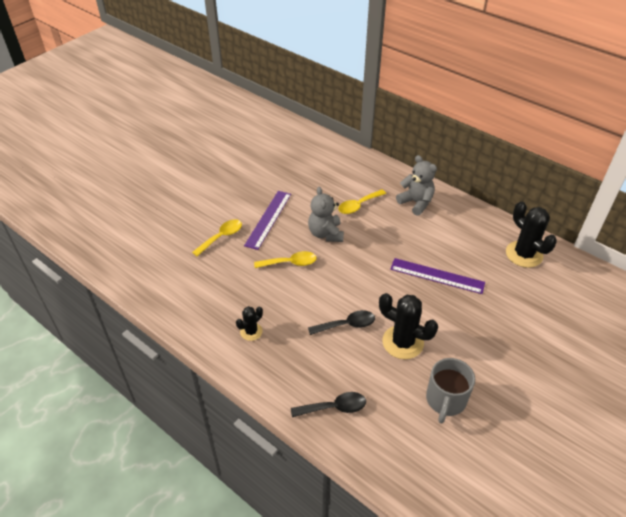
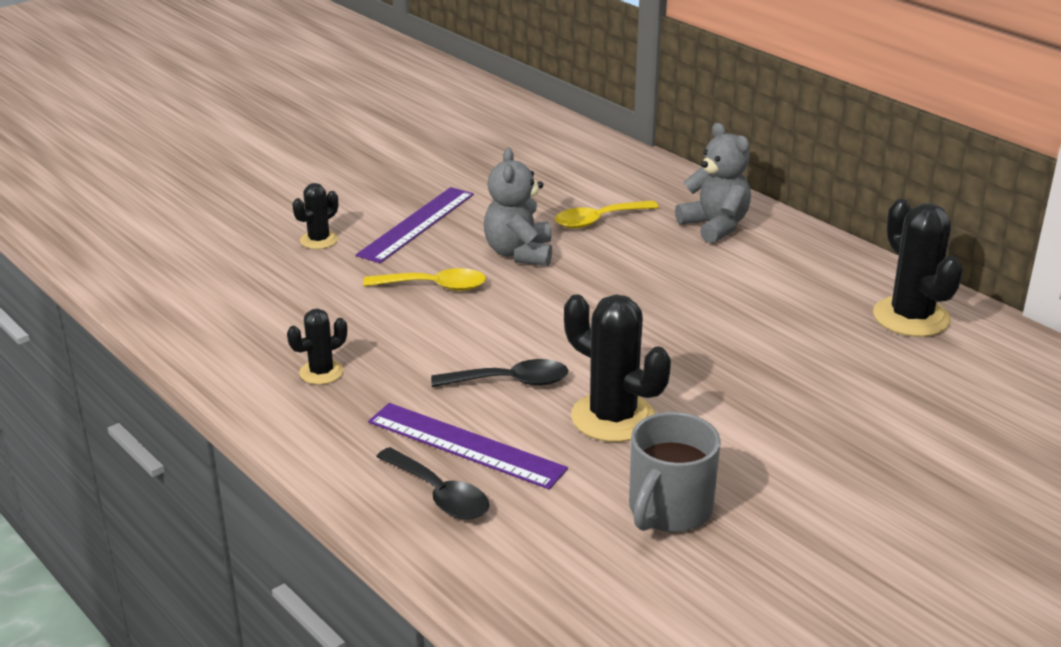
camera: 10 degrees right, 15 degrees down
(221, 237) = (319, 240): yellow spoon -> black cactus
(334, 407) = (440, 495): black spoon -> black spoon turned 45 degrees clockwise
(437, 276) = (718, 331): purple ruler -> purple ruler (465, 445)

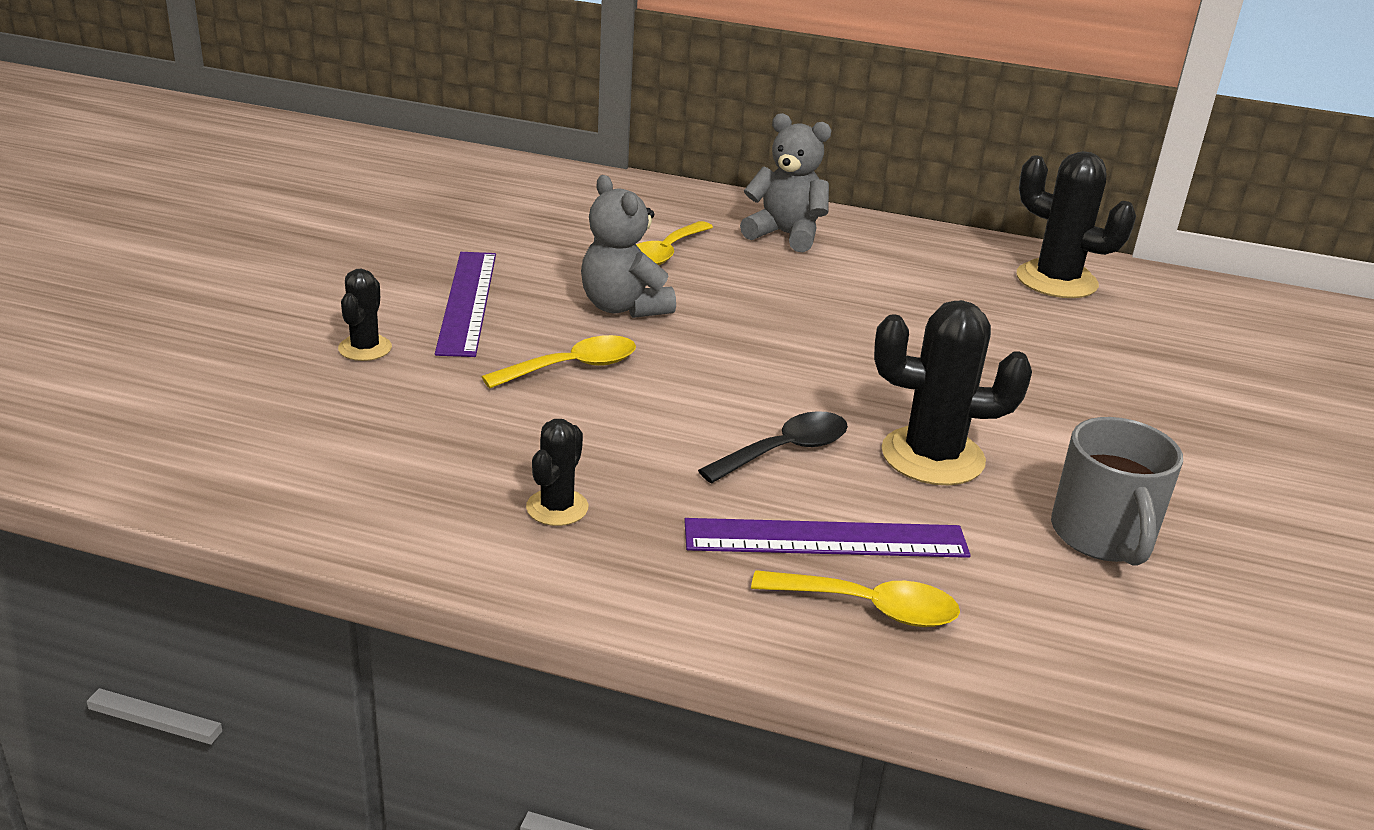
camera: 35 degrees left, 0 degrees up
(440, 495) = (869, 608): black spoon -> yellow spoon

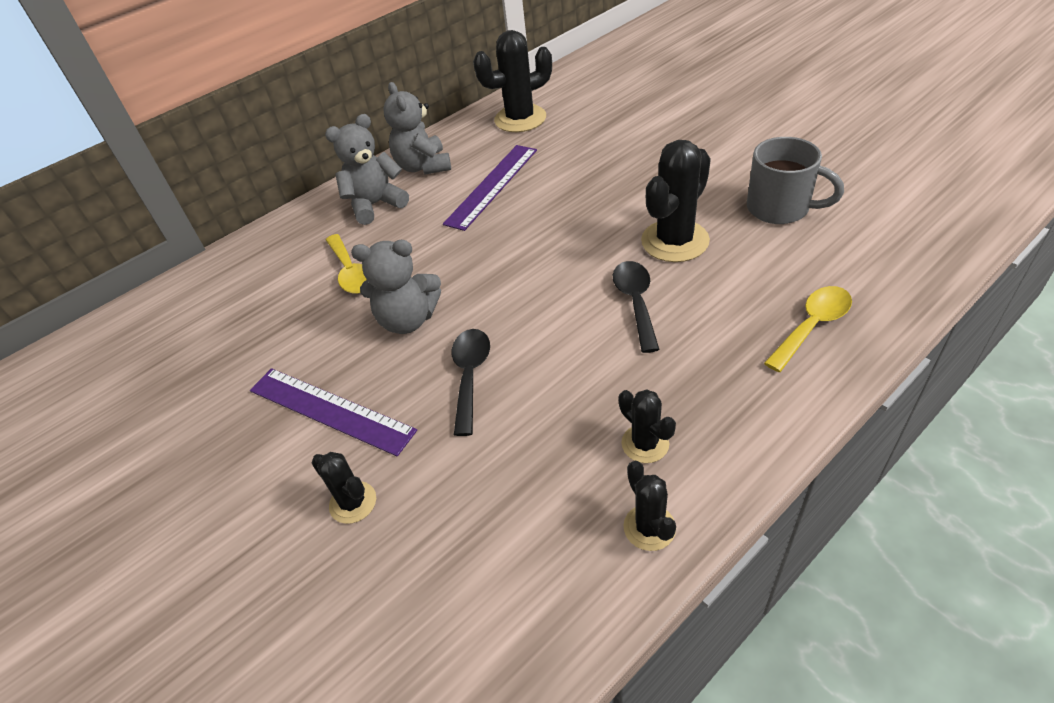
camera: 50 degrees left, 15 degrees up
(440, 536) = (649, 527): none -> black cactus
(573, 367) = (470, 375): yellow spoon -> black spoon
(826, 539) = (738, 319): purple ruler -> purple ruler (492, 186)
(884, 243) = (423, 166): none -> grey teddy bear

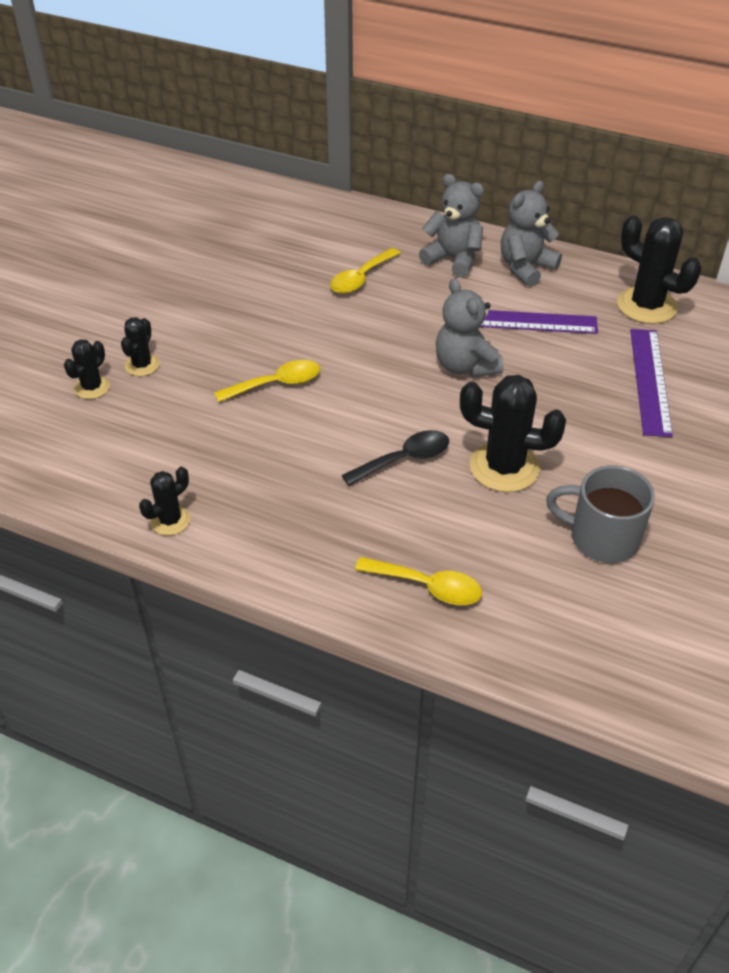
camera: 60 degrees right, 0 degrees up
(330, 410) = (215, 324): purple ruler -> purple ruler (650, 381)
(408, 320) = (321, 330): grey teddy bear -> grey teddy bear (465, 366)
(470, 375) = (276, 384): black spoon -> yellow spoon
(645, 444) = (246, 501): black cactus -> black cactus (92, 387)
(780, 208) = (601, 538): grey mug -> grey mug turned 105 degrees clockwise

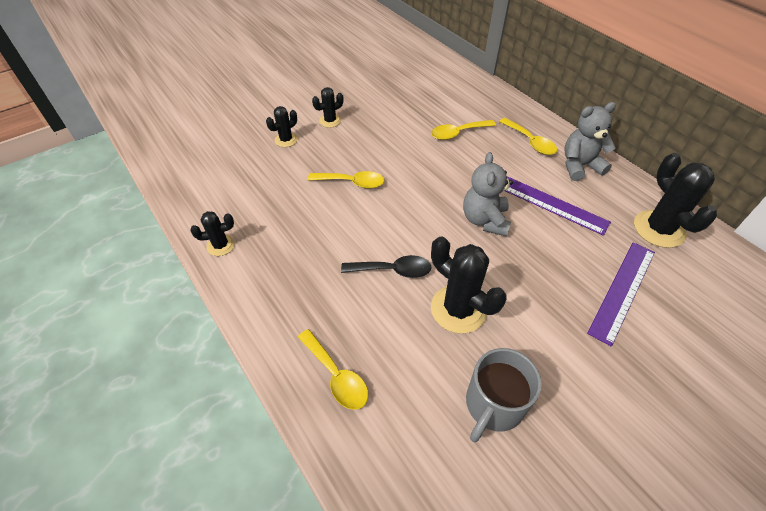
camera: 30 degrees right, 5 degrees up
(92, 387) = (249, 143): black cactus -> black cactus (330, 121)
(453, 259) = (530, 142): grey teddy bear -> yellow spoon
(601, 538) = (493, 405): grey mug -> grey mug turned 105 degrees counterclockwise

